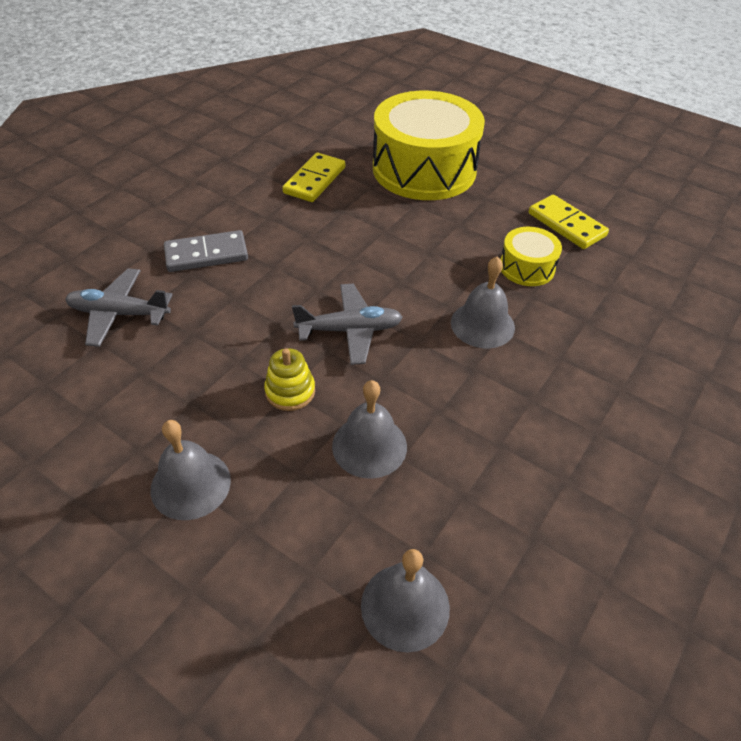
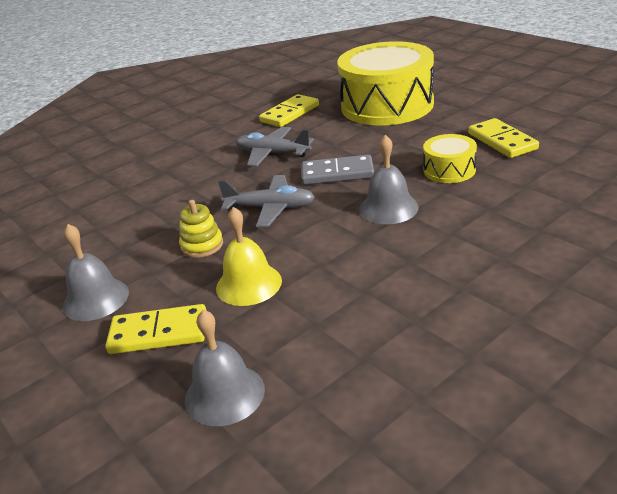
camera: 20 degrees right, 15 degrees down
(119, 314) = (98, 193): grey plane -> grey plane (272, 154)
(206, 254) = (181, 159): grey domino -> grey domino (337, 173)
(292, 528) = (158, 333): none -> yellow domino
(369, 446) = (248, 284): grey bell -> yellow bell

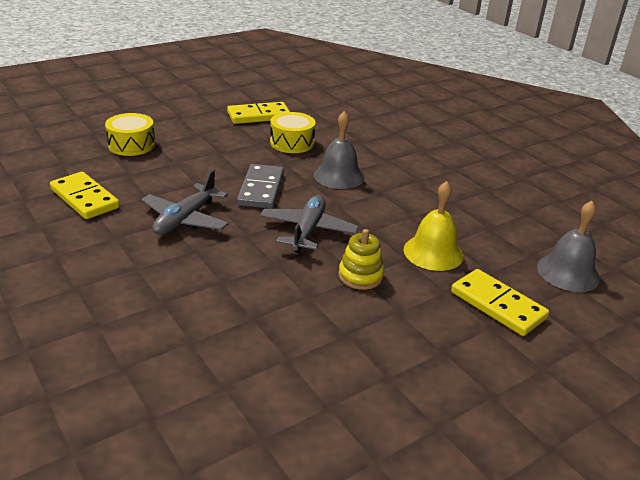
camera: 90 degrees left, 0 degrees up
(96, 299) = (440, 350): grey bell -> none
(158, 333) = (498, 305): yellow domino -> yellow domino turned 45 degrees counterclockwise
(387, 105) = (131, 145): yellow drum -> yellow drum, size x0.46

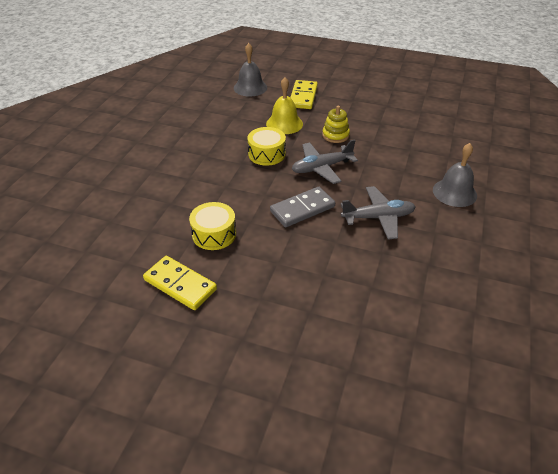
camera: 125 degrees left, 10 degrees up
(85, 198) = (427, 280): yellow domino -> none
(131, 145) = (332, 324): yellow drum -> yellow drum (266, 154)
(339, 176) = (240, 187): grey bell -> grey bell (454, 192)

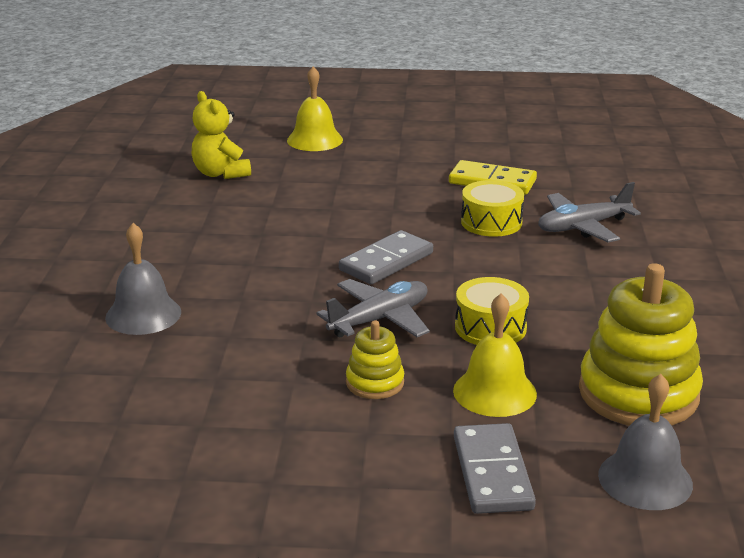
camera: 165 degrees right, 15 degrees down
(224, 114) = (638, 393): none -> yellow stacking toy
(303, 96) = (492, 473): yellow domino -> grey domino
(312, 405) = (315, 140): none -> yellow bell
(378, 217) = (270, 267): grey plane -> grey plane (583, 227)
(416, 350) = (220, 173): none -> yellow teddy bear

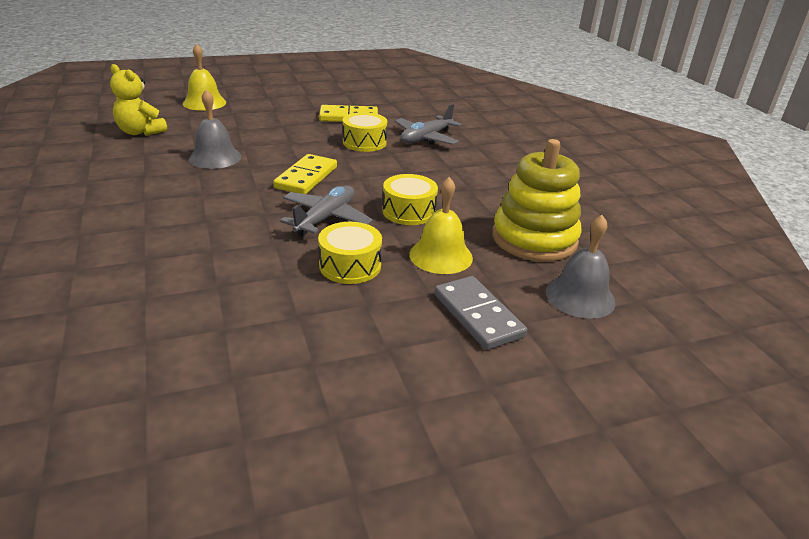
camera: 25 degrees left, 5 degrees up
(143, 314) = (125, 246): grey bell -> grey bell (215, 157)
(375, 383) = (350, 265): yellow stacking toy -> yellow drum
(386, 262) = (306, 177): grey domino -> yellow domino

